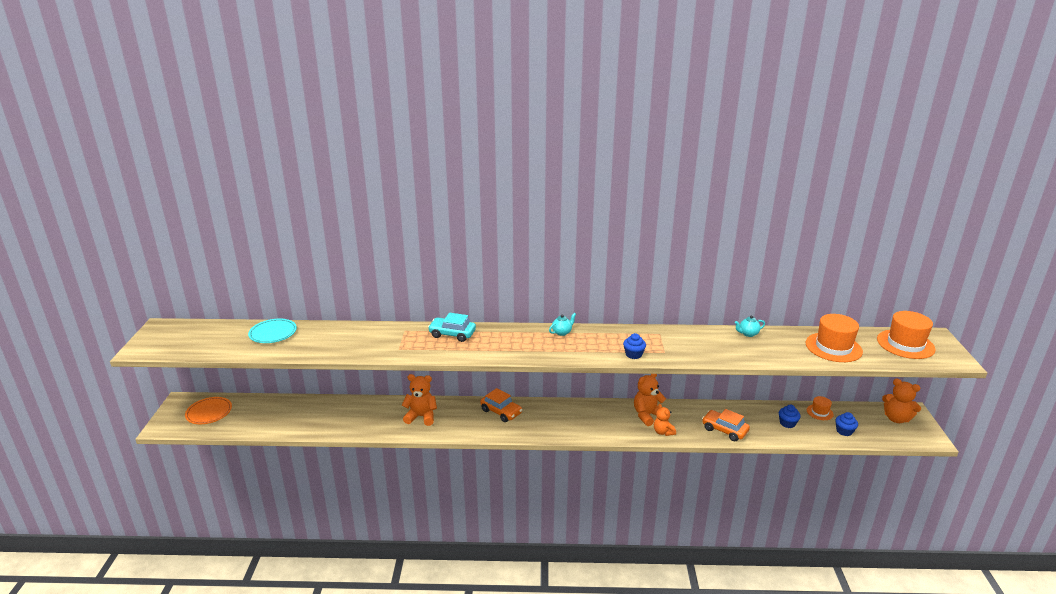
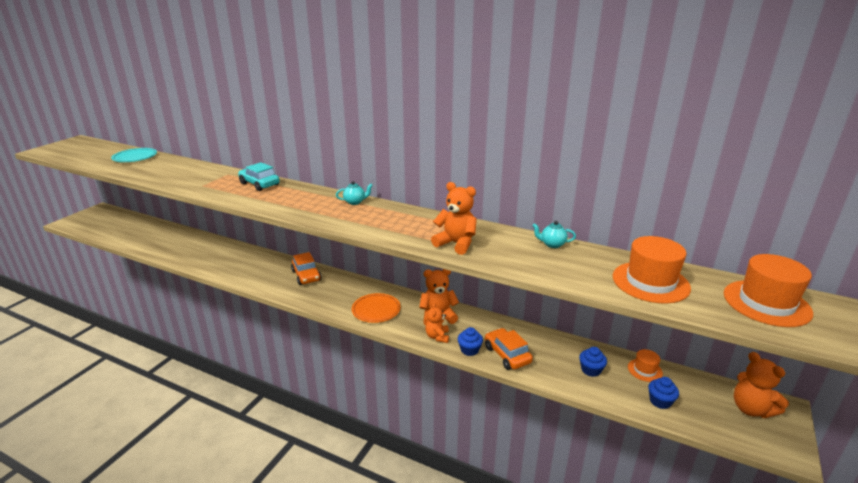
camera: 25 degrees right, 0 degrees up
(209, 413) = (105, 221): orange plate -> orange plate (376, 310)
(421, 417) = (239, 262): orange teddy bear -> orange teddy bear (456, 244)
(633, 354) = (398, 235): blue cupcake -> blue cupcake (469, 350)

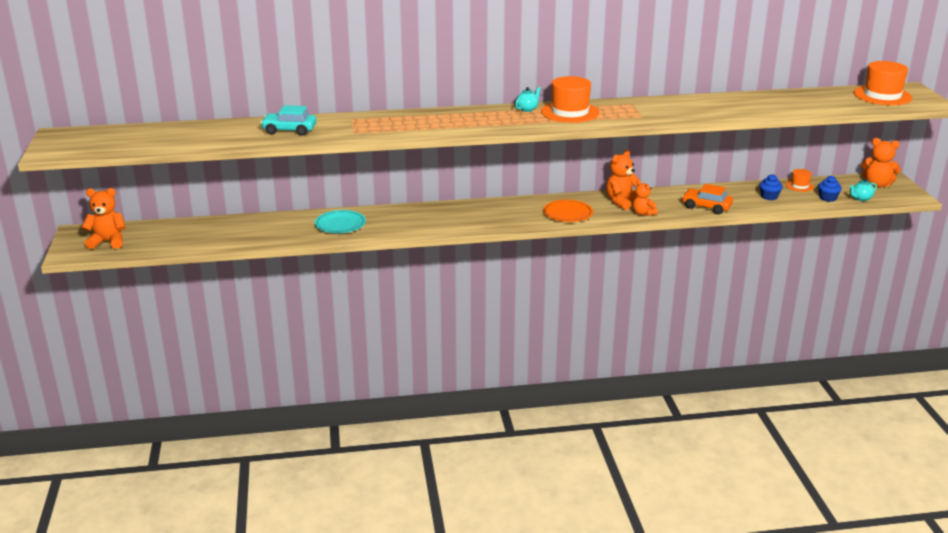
camera: 35 degrees left, 0 degrees up
(135, 157) = (199, 130): turquoise plate -> turquoise plate (340, 225)
(259, 184) = (407, 118): turquoise car -> turquoise car (289, 130)
(306, 276) = (461, 211): orange car -> none
(456, 244) = (662, 114): orange teddy bear -> orange teddy bear (108, 242)
(469, 350) = (677, 213): blue cupcake -> none
(552, 244) = (723, 98): turquoise teapot -> turquoise teapot (861, 198)
(650, 282) = (812, 102): orange hat -> orange hat (570, 112)

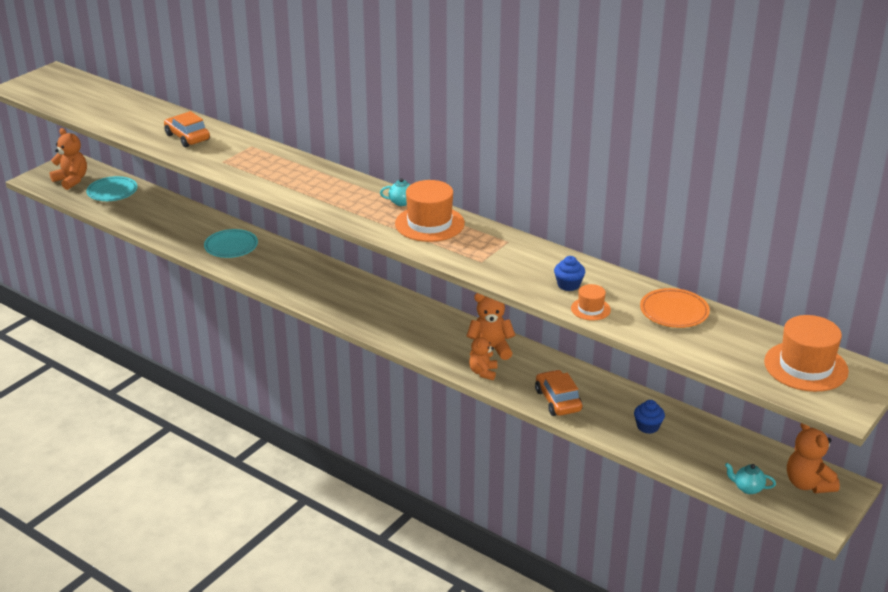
camera: 45 degrees right, 5 degrees up
(164, 234) = (112, 192): none -> turquoise plate
(289, 130) = (187, 137): turquoise car -> orange car
(567, 214) = (417, 334): orange plate -> orange plate (674, 311)
(799, 186) = (710, 433): orange hat -> orange hat (590, 309)
(827, 198) = (709, 465): blue cupcake -> blue cupcake (568, 285)

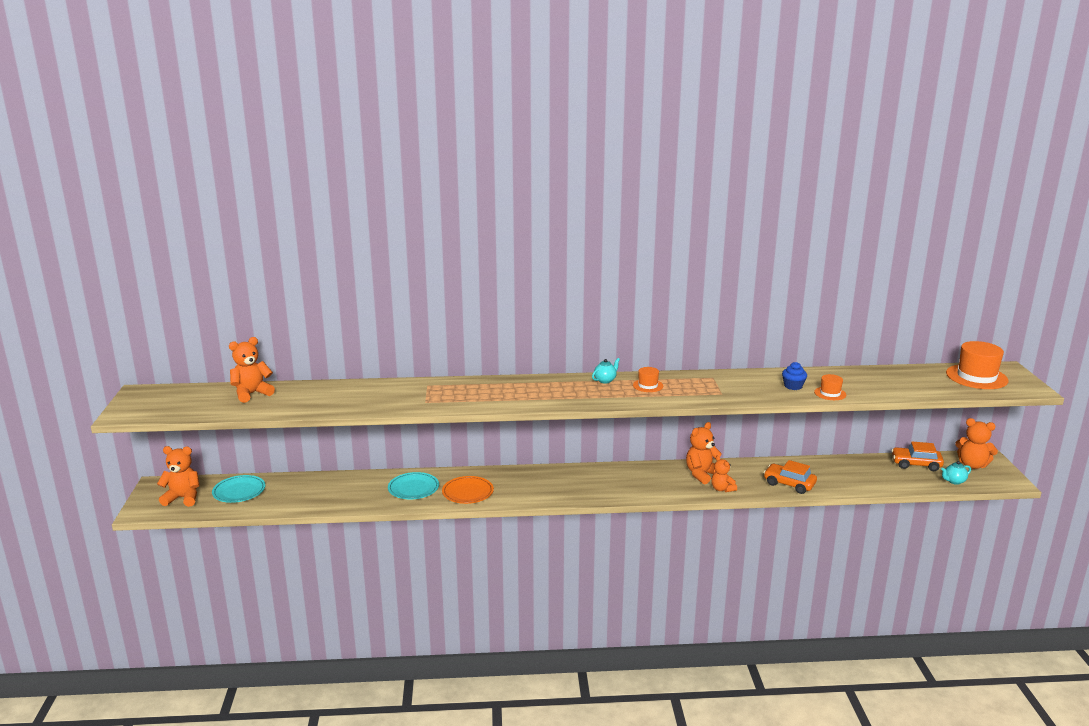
camera: 40 degrees left, 10 degrees down
(119, 102) = (252, 394): none -> orange teddy bear
(187, 137) = (363, 397): orange car -> orange car (916, 464)
(429, 224) = (648, 385): orange hat -> orange hat, size x0.52
(648, 427) = (856, 475): blue cupcake -> none
(674, 311) = (869, 377): orange plate -> orange plate (468, 492)

